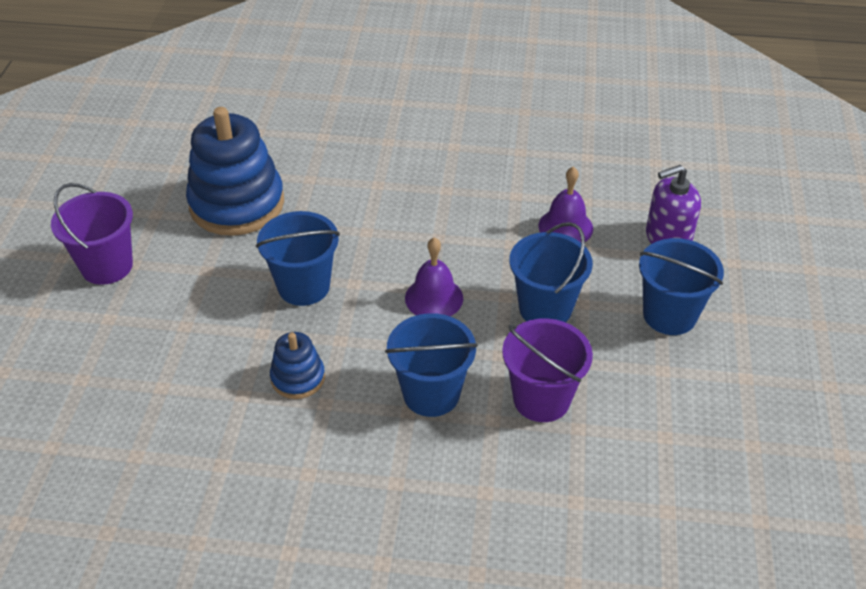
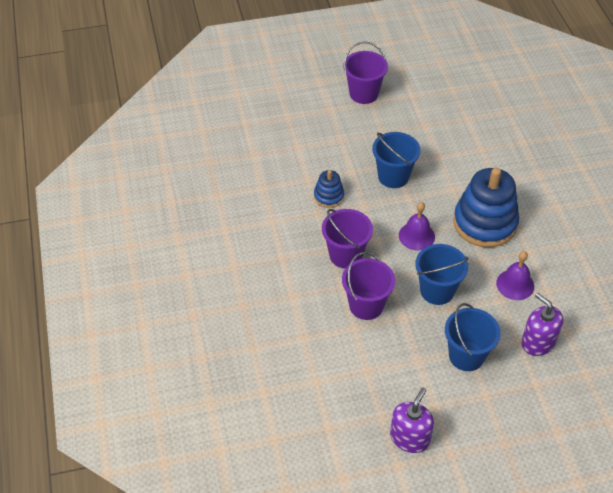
camera: 70 degrees right, 5 degrees up
(237, 204) = (440, 125): blue stacking toy -> blue stacking toy (485, 223)
(431, 394) = (345, 255): blue bucket -> purple bucket
(796, 423) = (410, 438): none -> purple soap dispenser

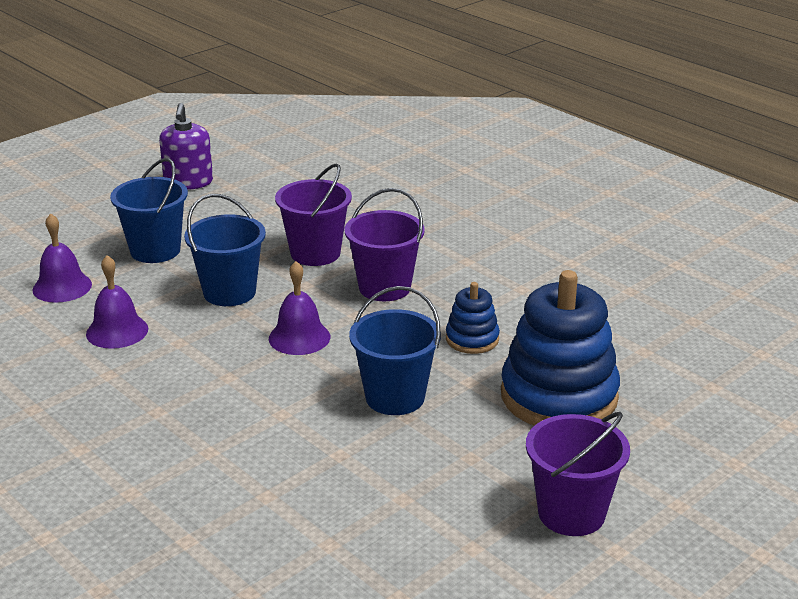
camera: 150 degrees right, 20 degrees down
(485, 223) = (199, 386): blue stacking toy -> blue stacking toy (559, 396)
(538, 342) = (62, 287): purple soap dispenser -> purple bell

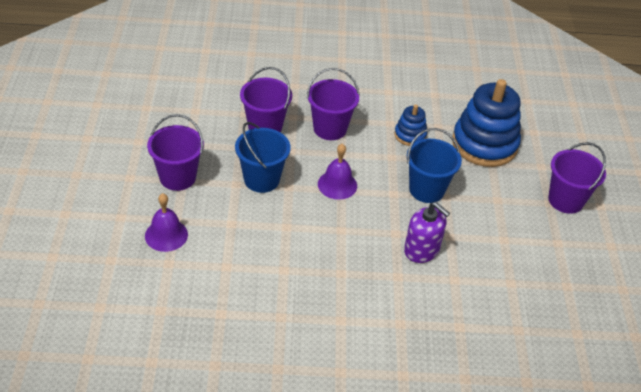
camera: 50 degrees left, 15 degrees up
(117, 331) = (244, 242): purple bell -> none
(155, 250) = (177, 177): blue bucket -> purple bucket
(188, 182) = (116, 118): purple soap dispenser -> purple soap dispenser (421, 250)

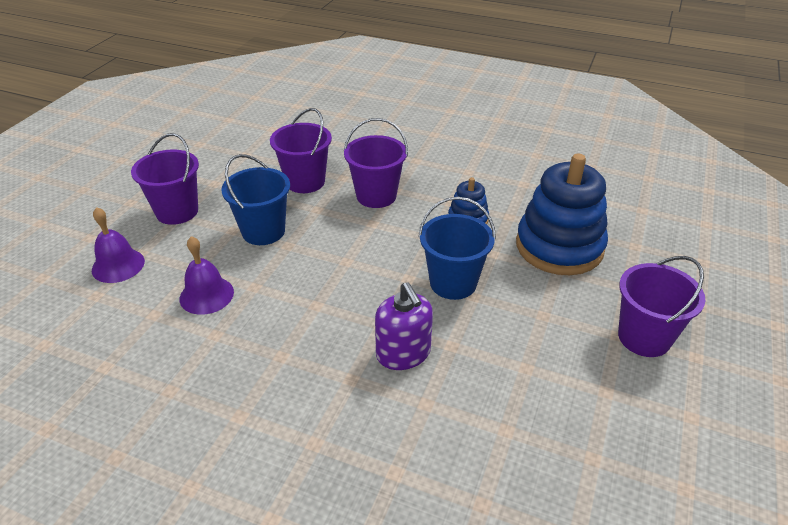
camera: 25 degrees right, 5 degrees down
(337, 184) = (345, 254): purple bell -> purple bell (206, 295)

